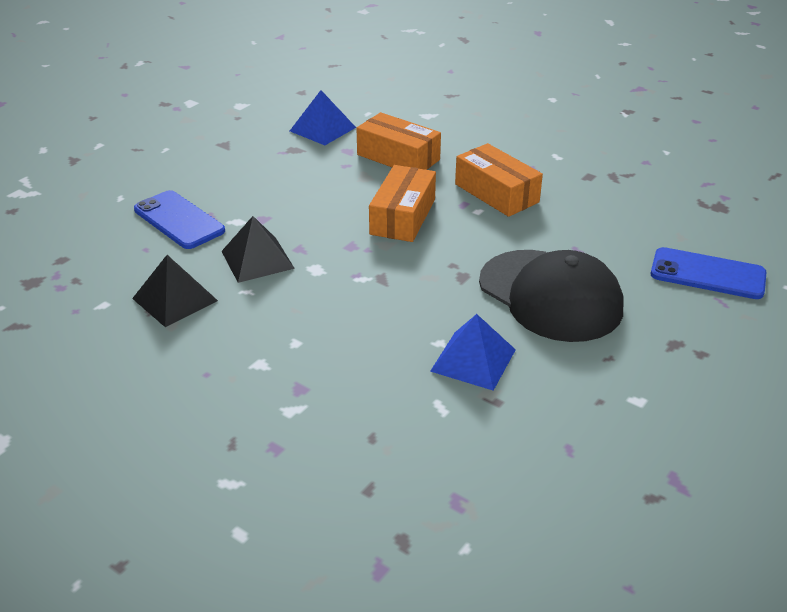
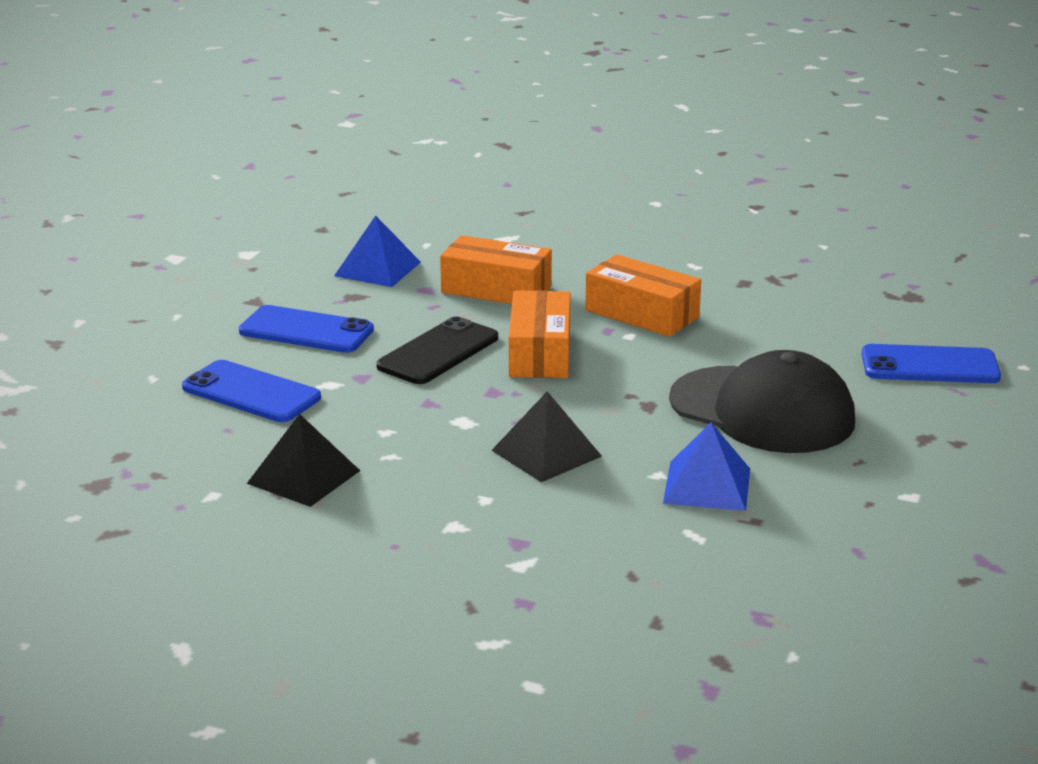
camera: 15 degrees left, 10 degrees down
(245, 174) = (306, 331): none -> blue phone
(257, 259) = (383, 421): black pyramid -> black pyramid (546, 453)
(329, 205) = (438, 352): none -> black phone

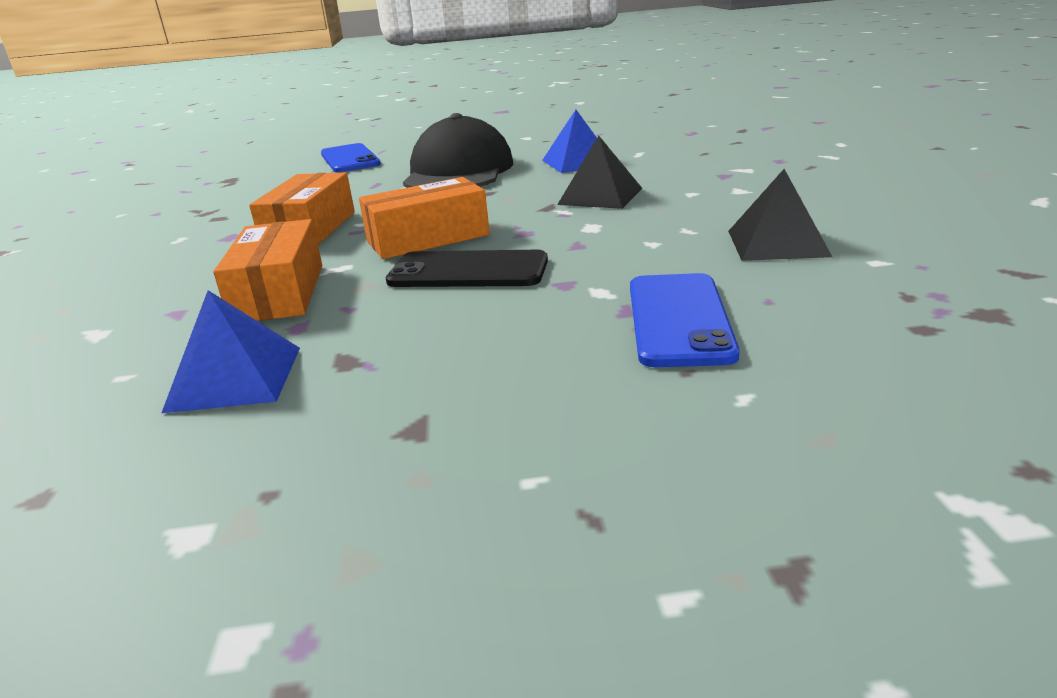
camera: 115 degrees left, 0 degrees up
(306, 331) = (483, 351): blue phone -> none

